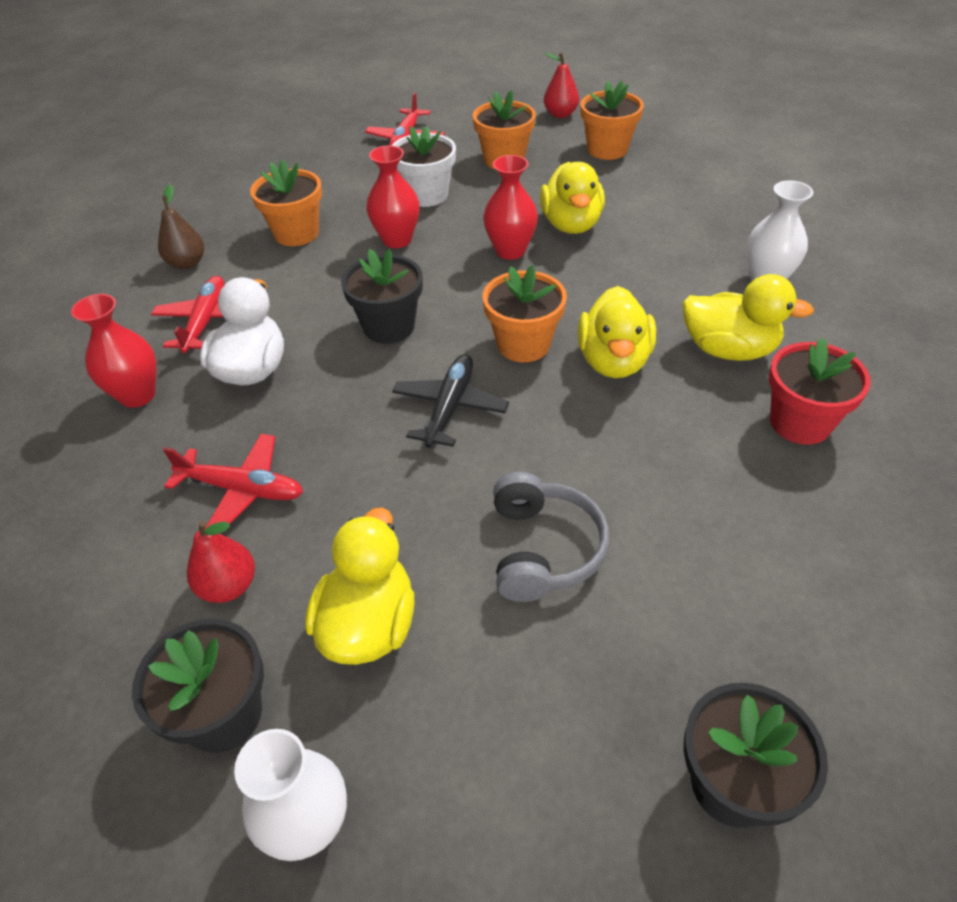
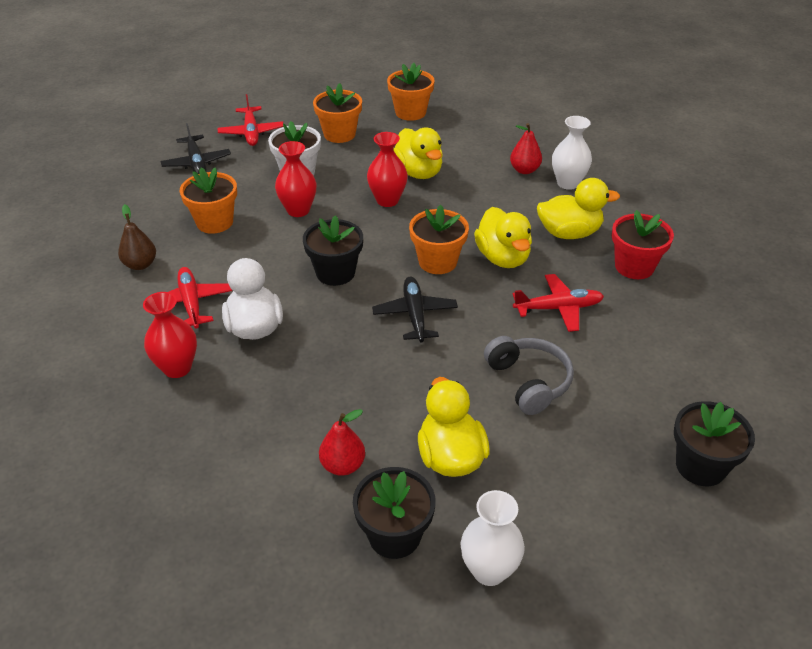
camera: 25 degrees left, 5 degrees down
(242, 489) = (307, 406): red plane -> red plane (558, 308)
(324, 162) = (197, 163): none -> black plane
(560, 114) = (359, 91): red pear -> red pear (524, 170)

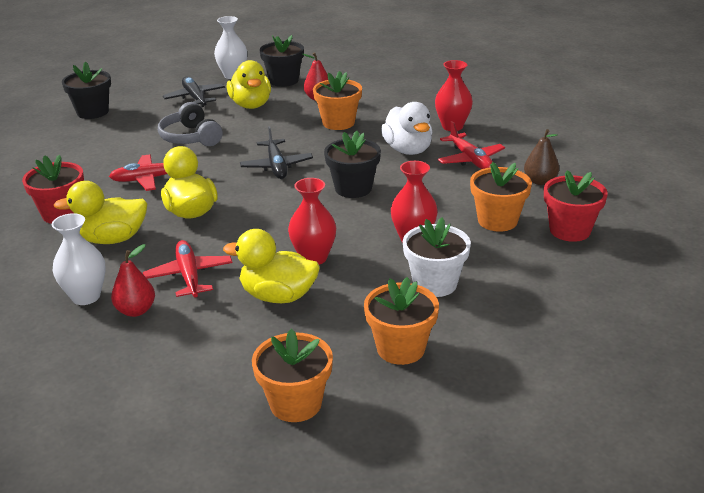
camera: 175 degrees right, 10 degrees down
(159, 207) = (570, 230): none -> red flower pot
(197, 163) = (573, 286): black plane -> black plane (195, 98)
(251, 132) = (534, 340): red plane -> red plane (189, 276)
(418, 172) = (278, 296): yellow duck -> yellow duck turned 45 degrees counterclockwise
(437, 262) = (256, 204): orange flower pot -> orange flower pot (338, 123)

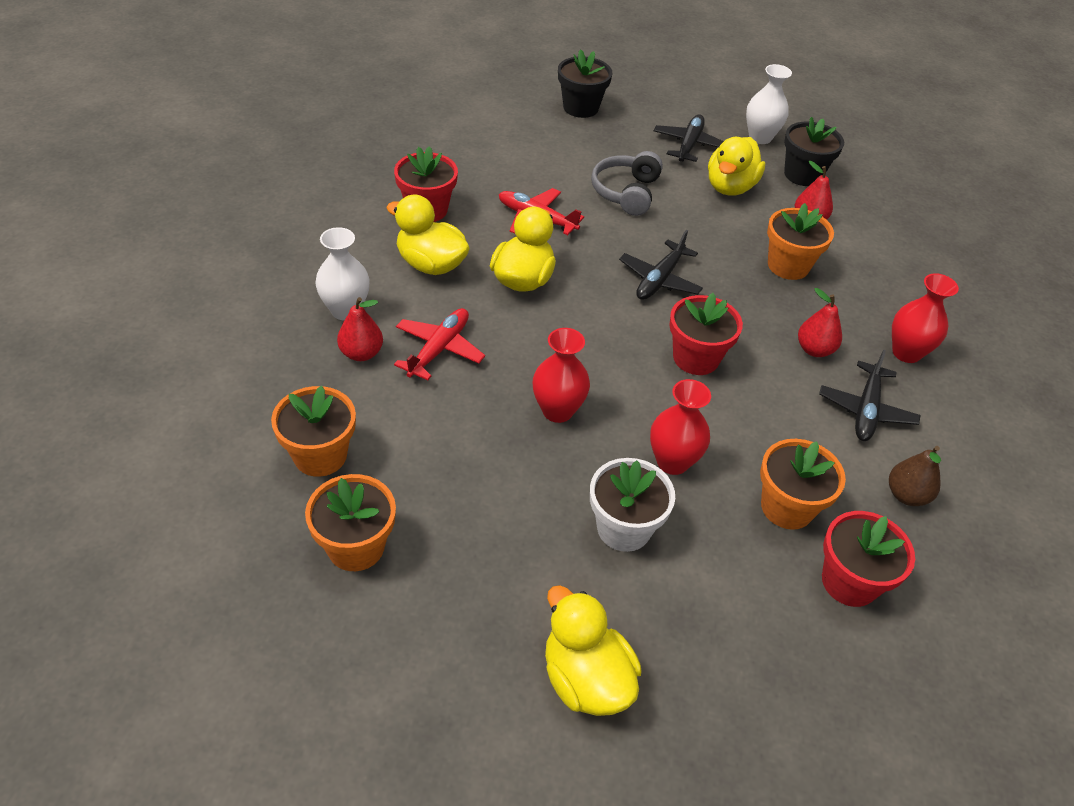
camera: 40 degrees right, 15 degrees up
(278, 296) = (478, 427): yellow duck -> yellow duck (585, 679)
(353, 188) = (696, 358): black flower pot -> red flower pot
(400, 348) = (501, 570): orange flower pot -> orange flower pot (320, 455)
(408, 150) = (814, 350): white duck -> red pear
(470, 159) = (866, 410): red plane -> black plane

